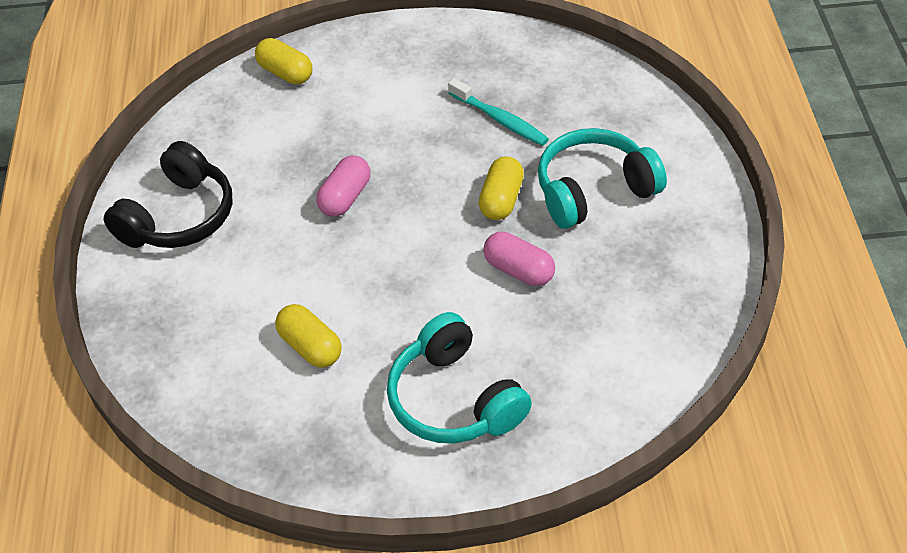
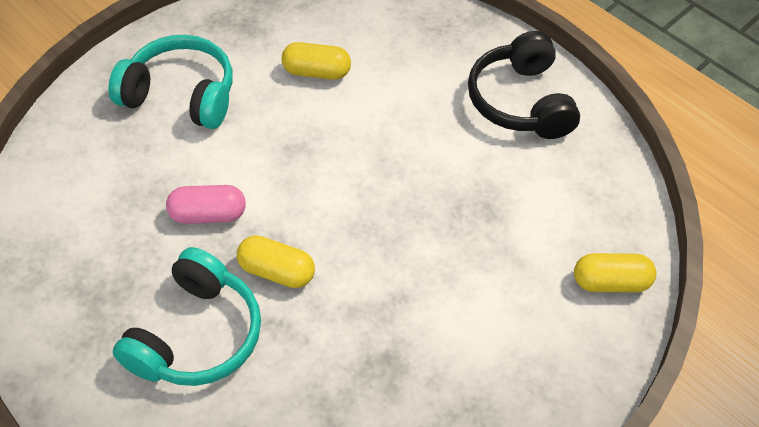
camera: 135 degrees right, 5 degrees up
(345, 197) = (413, 192): pink capsule -> none
(500, 120) = (353, 362): turquoise toothbrush -> none
(501, 200) = (276, 271): yellow capsule -> yellow capsule turned 45 degrees counterclockwise

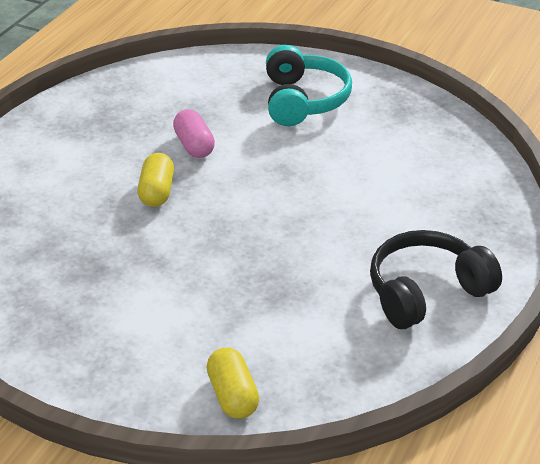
camera: 75 degrees right, 15 degrees down
(196, 335) = (87, 170): turquoise headphones -> none
(316, 72) = (375, 159): yellow capsule -> none

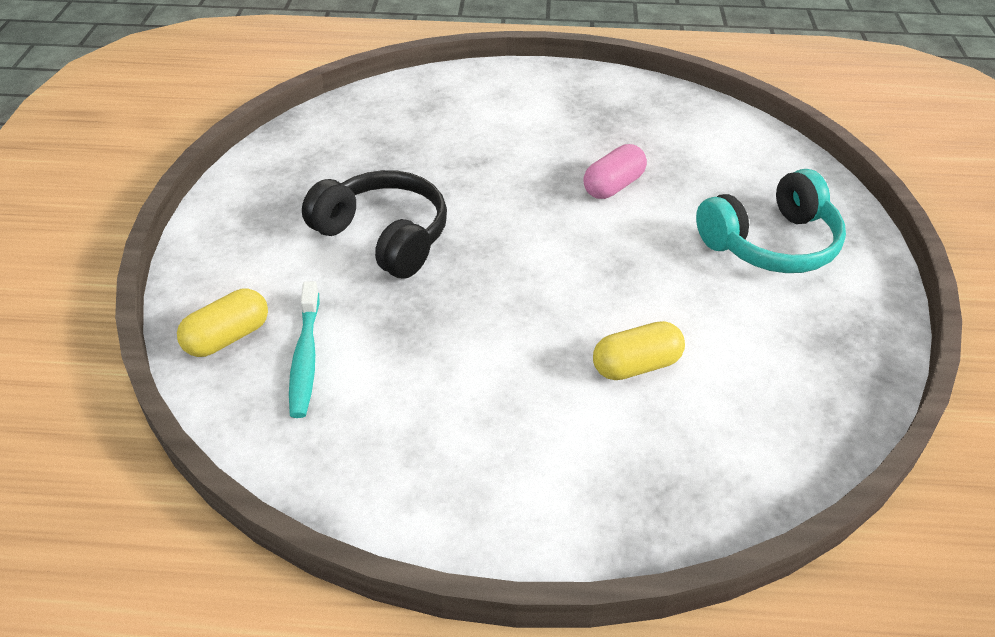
camera: 65 degrees right, 5 degrees up
(157, 192) = (516, 185): yellow capsule -> yellow capsule (636, 365)
(283, 352) = (305, 357): none -> turquoise toothbrush
(426, 292) = (467, 464): black headphones -> black headphones (384, 237)

